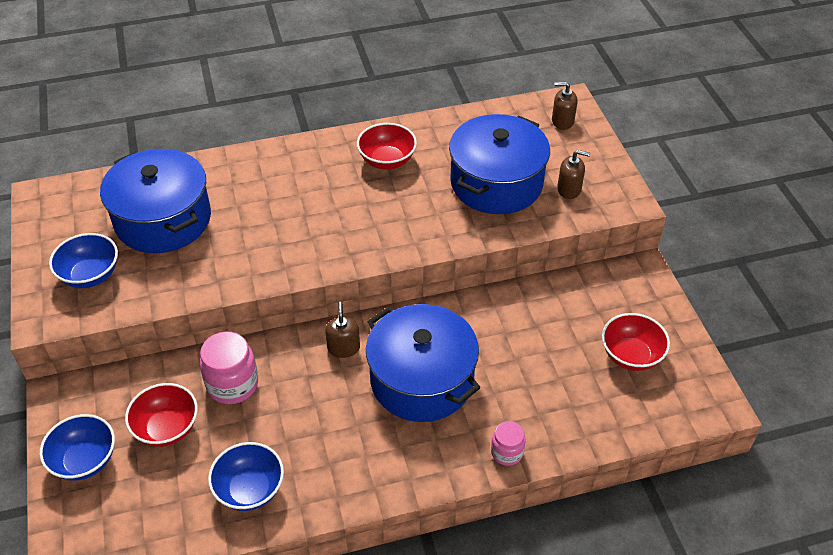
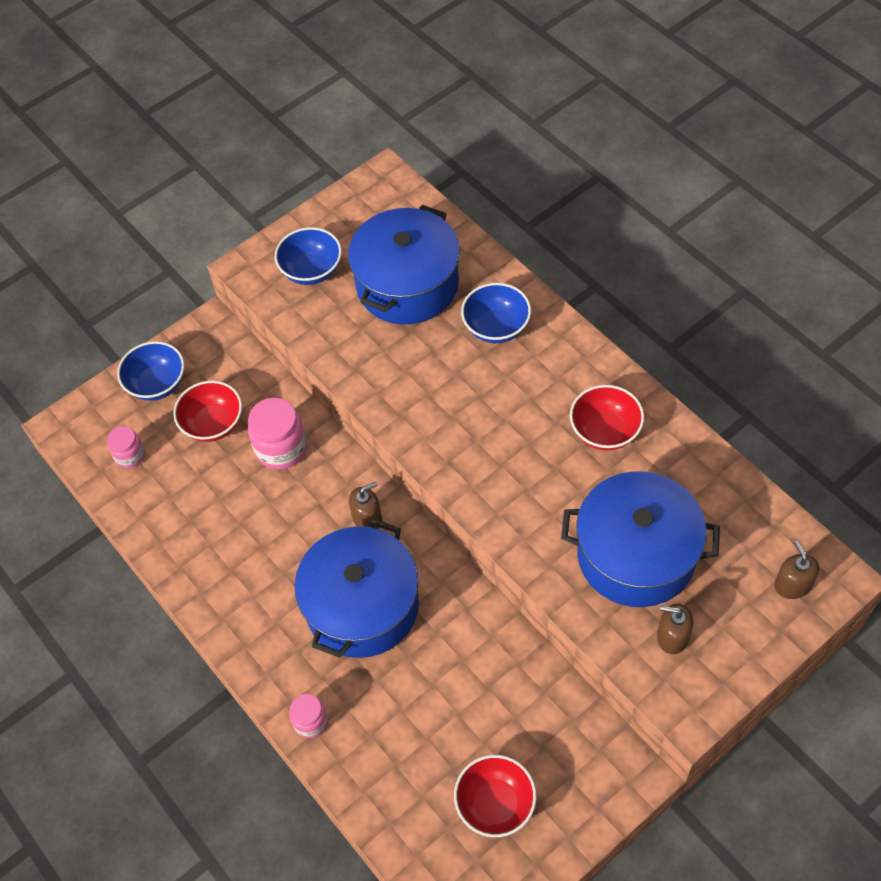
camera: 70 degrees right, 10 degrees up
(147, 510) = (130, 455): none -> pink jar
(250, 489) = (180, 520): blue bowl -> blue bowl (496, 327)
(569, 189) = (672, 637): brown soap dispenser -> brown soap dispenser turned 120 degrees clockwise

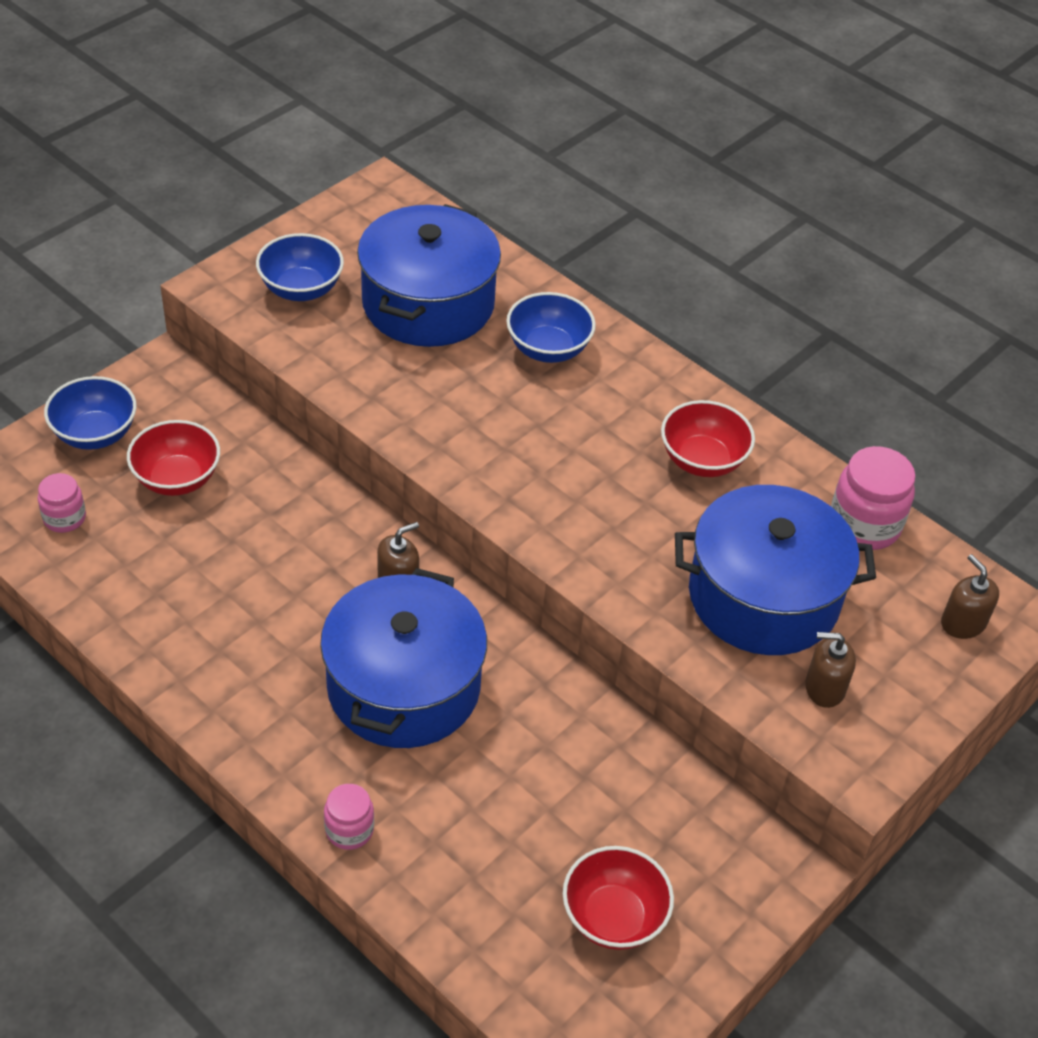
camera: 15 degrees left, 10 degrees down
(281, 448) = (273, 505): pink jar -> pink jar (864, 525)

